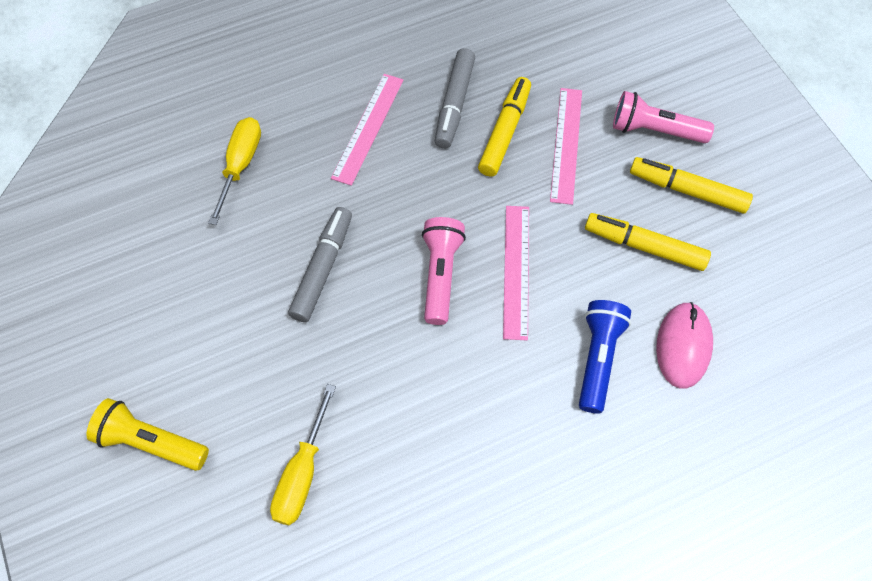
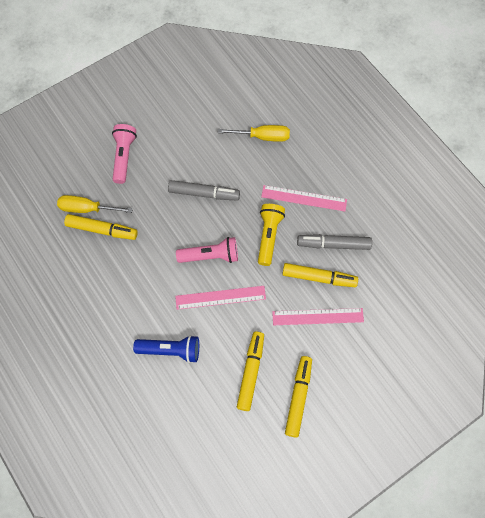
camera: 80 degrees right, 5 degrees up
(151, 442) = (95, 137): yellow flashlight -> yellow flashlight (268, 236)
(352, 450) = (101, 229): none -> yellow marker
(654, 130) = (342, 373): pink flashlight -> pink flashlight (124, 156)
(683, 346) = (186, 400): pink mouse -> none

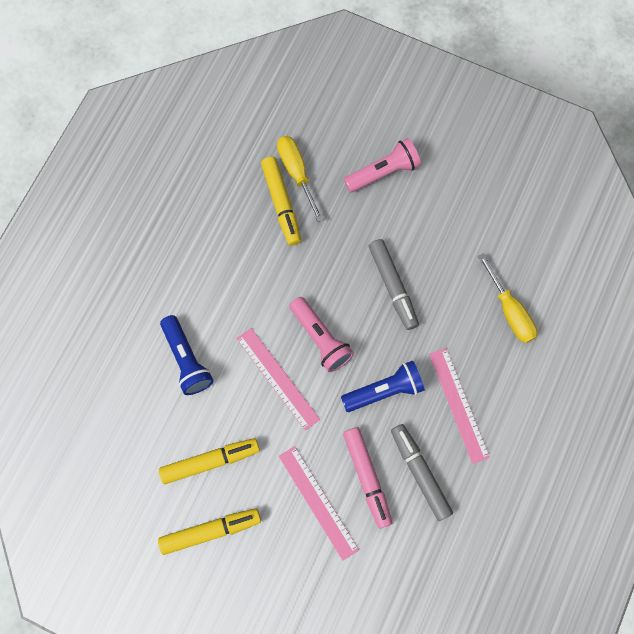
camera: 60 degrees right, 5 degrees up
(268, 236) = (384, 390): yellow flashlight -> blue flashlight
(318, 277) = (367, 477): yellow marker -> pink marker

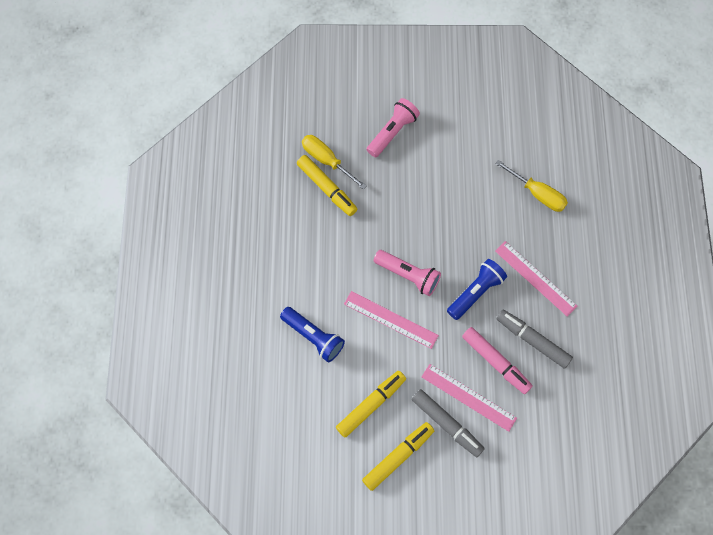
camera: 25 degrees left, 5 degrees down
(393, 286) = (442, 213): grey marker -> grey marker (446, 424)

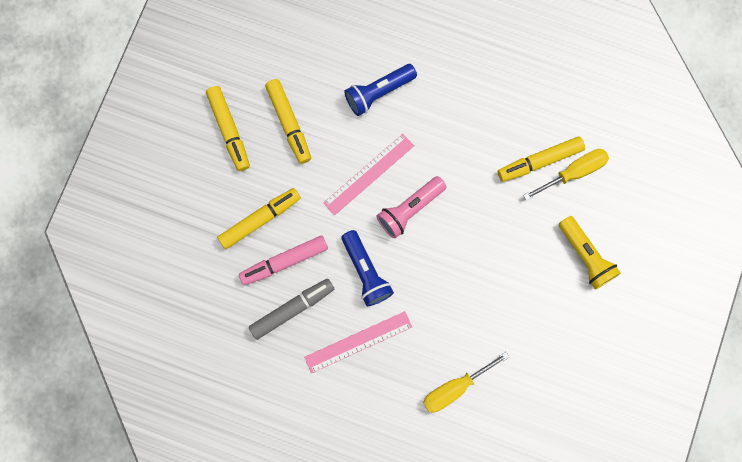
camera: 110 degrees right, 10 degrees up
(392, 132) = (585, 256): pink flashlight -> yellow flashlight
(446, 424) = (242, 188): grey marker -> none
(468, 397) = (259, 220): pink ruler -> yellow marker

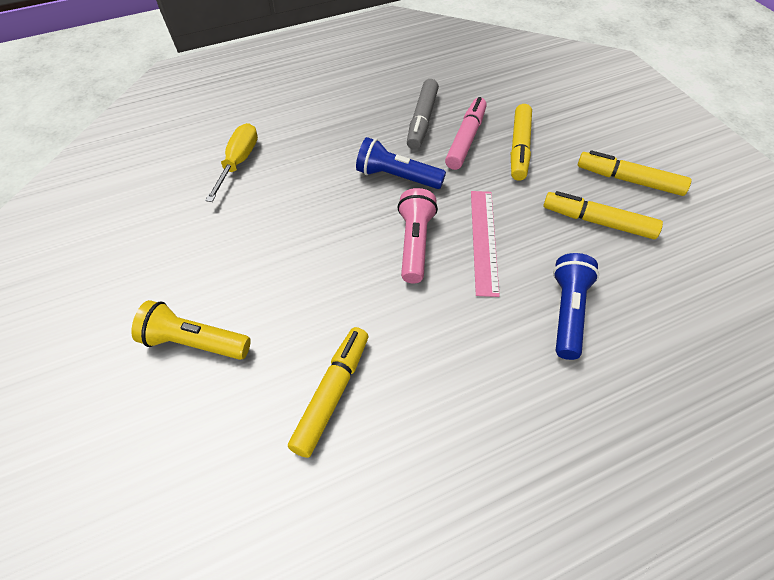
camera: 135 degrees right, 25 degrees down
(358, 342) = (349, 136): pink ruler -> none
(573, 173) = (280, 416): yellow screwdriver -> none

